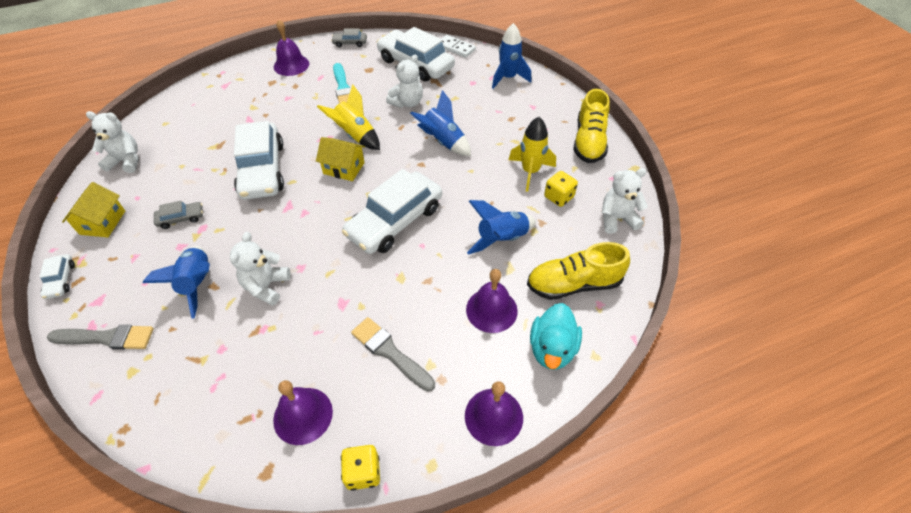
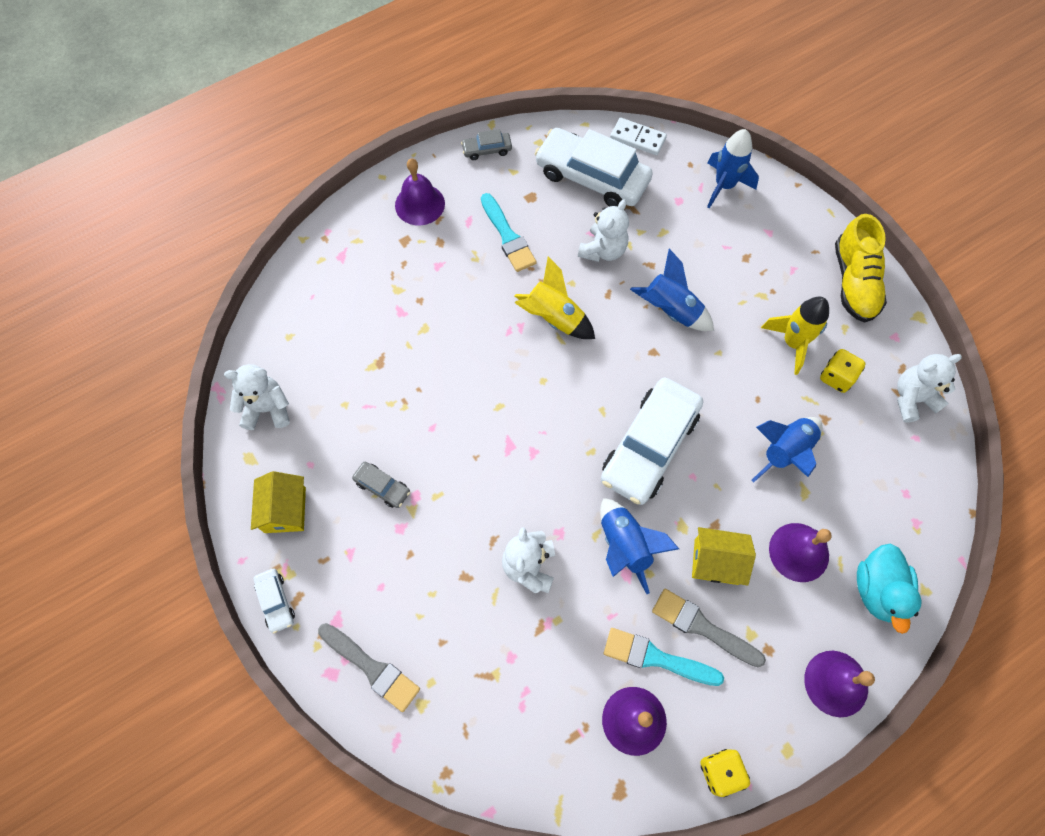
camera: 10 degrees left, 15 degrees up
(107, 338) = (372, 668): grey brush -> grey brush turned 45 degrees clockwise
(181, 218) = (382, 487): grey car -> grey car turned 60 degrees clockwise
(197, 284) = (445, 577): blue rocket -> blue rocket (625, 546)
(262, 170) = (453, 394): white car -> none
(341, 369) = (656, 658): none -> turquoise brush
(344, 168) = (557, 374): yellow house -> yellow house (716, 561)
(573, 284) = (882, 501): yellow shoe -> none

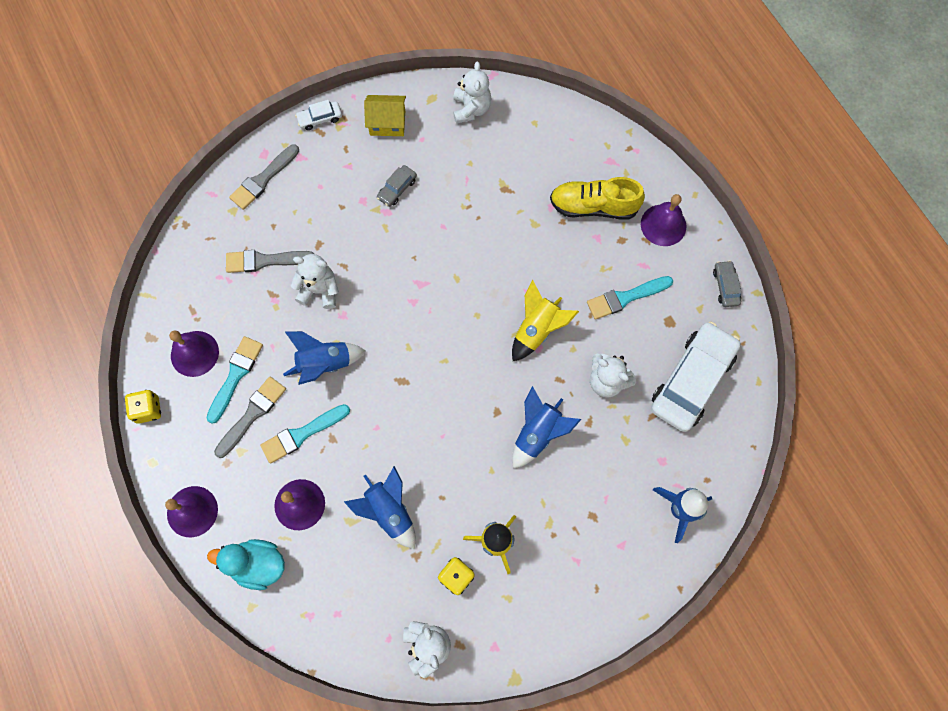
camera: 95 degrees right, 5 degrees up
(494, 645) = (265, 261): none -> grey brush
(638, 138) = (740, 431): white domino -> none
(649, 446) = (407, 395): white car -> none
(716, 561) = (302, 434): yellow house -> turquoise brush
(853, 282) = (558, 620): yellow shoe -> yellow shoe (593, 206)

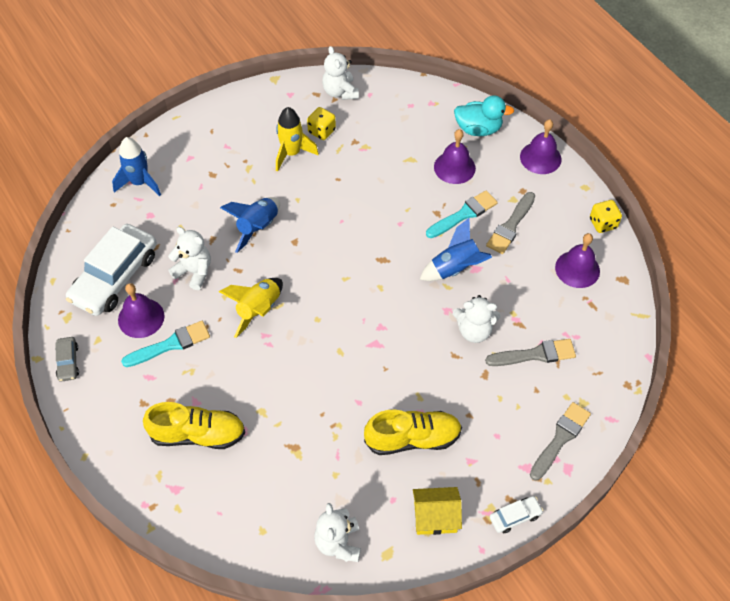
camera: 175 degrees right, 15 degrees down
(235, 375) = (534, 254): turquoise brush -> none
(389, 511) = (380, 167): blue rocket -> none
(397, 189) = (412, 438): grey car -> yellow shoe
(663, 225) = (124, 420): purple bell -> purple bell (141, 318)

